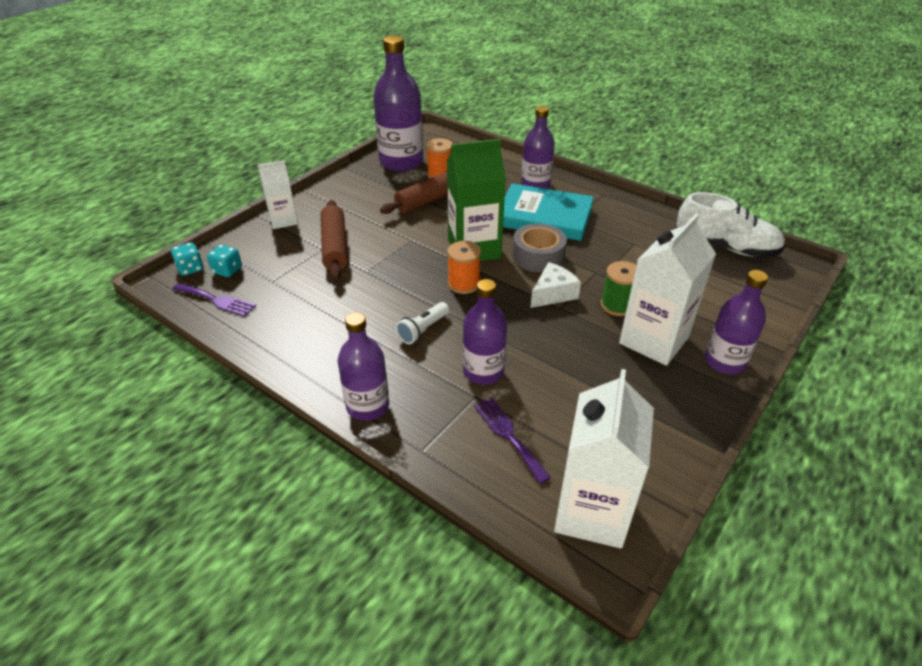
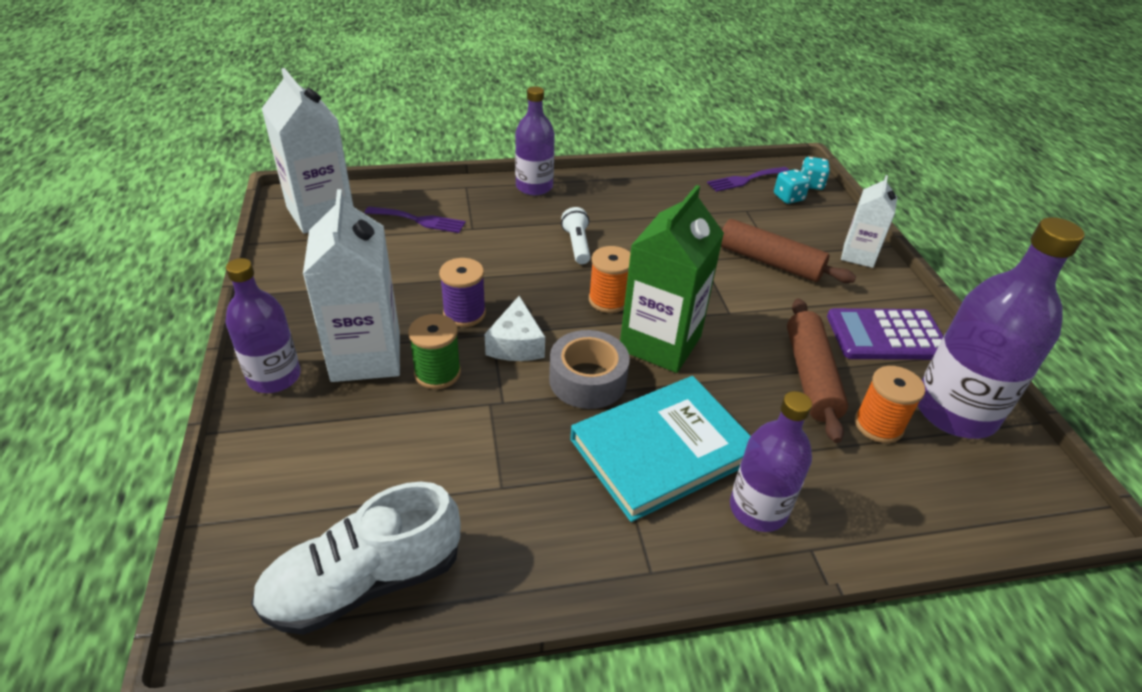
camera: 130 degrees right, 0 degrees up
(363, 190) = (886, 335): none -> purple calculator
(483, 371) = (488, 245): purple bottle -> none
(563, 330) = (464, 313): none -> purple spool

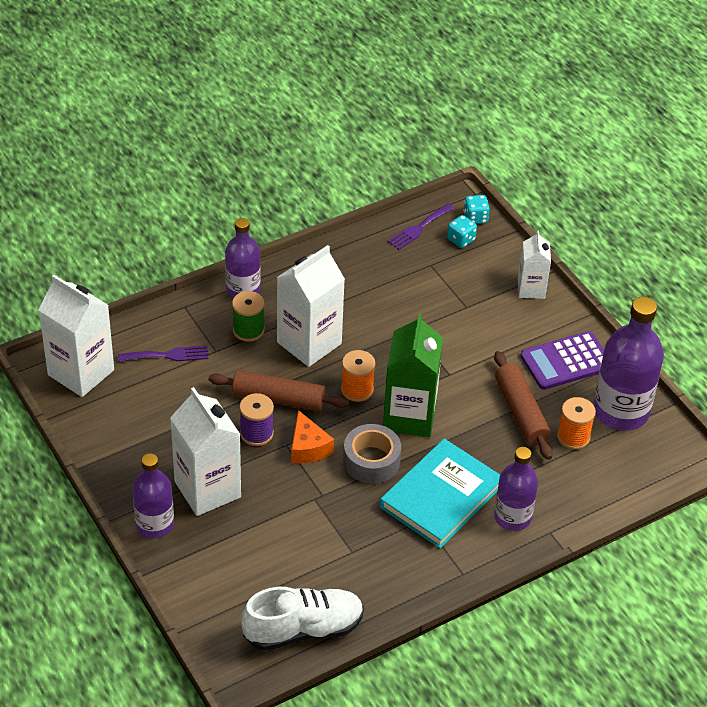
camera: 20 degrees left, 5 degrees up
(364, 582) = (303, 629): white shoe -> white shoe turned 150 degrees counterclockwise
(437, 373) = (266, 487): green spool -> green spool (248, 330)
(516, 344) = (308, 447): white cheese -> orange cheese
(577, 245) = (309, 343): white flashlight -> white carton
(769, 262) = (465, 316): brown rolling pin -> brown rolling pin (278, 399)

